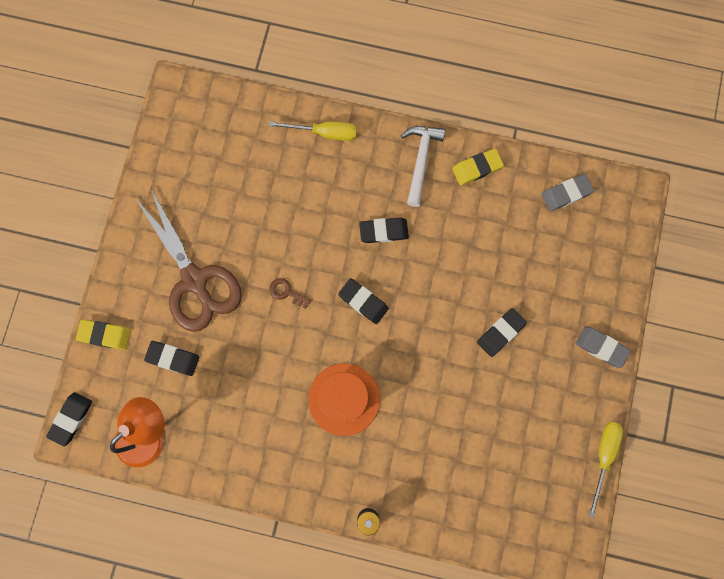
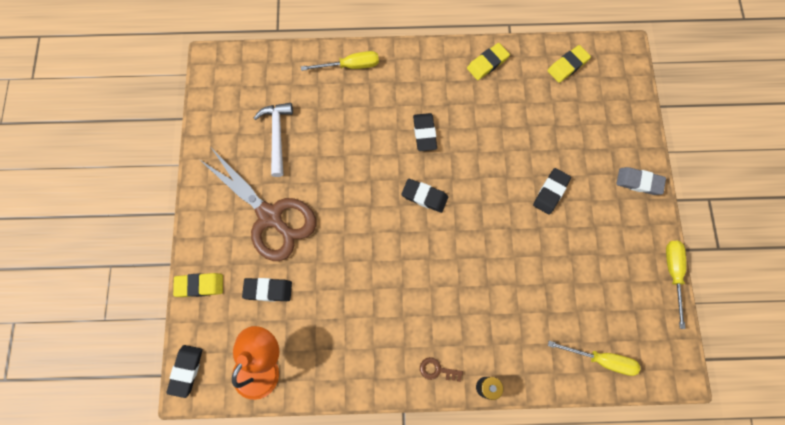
camera: 15 degrees left, 5 degrees down
(286, 292) = (355, 205): brown key -> brown key (437, 370)
(344, 399) = (432, 285): orange hat -> none
(383, 231) = (424, 133): black eraser -> black eraser turned 75 degrees counterclockwise
(421, 161) = (438, 69): white hammer -> white hammer (277, 136)
(496, 524) = (601, 360): none -> yellow screwdriver
(566, 194) = (567, 65): grey eraser -> yellow eraser

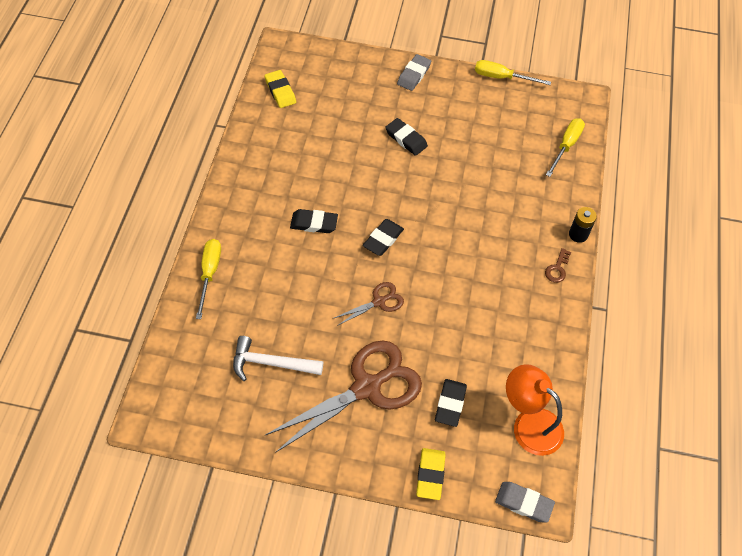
camera: 80 degrees left, 15 degrees down
(186, 371) = (524, 503): black eraser -> grey eraser
(357, 207) = (379, 302): none -> brown scissors
(487, 63) = (253, 152): yellow eraser -> none

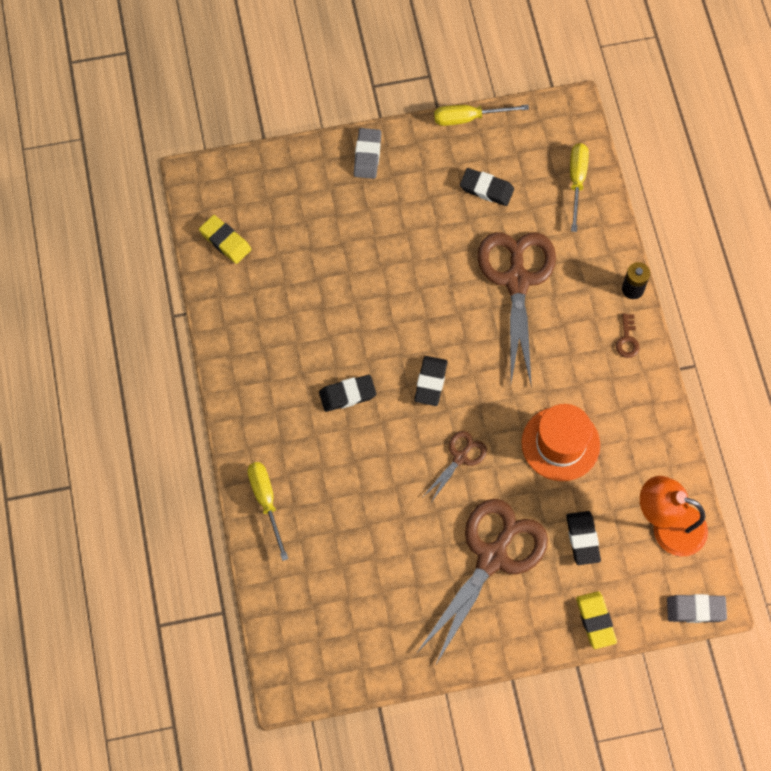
camera: 20 degrees left, 10 degrees up
(271, 363) = (383, 574): white hammer -> none
(406, 139) = (397, 246): black eraser -> black eraser (486, 189)
(466, 323) = (560, 444): none -> orange hat
(487, 195) = (517, 281): none -> brown scissors

